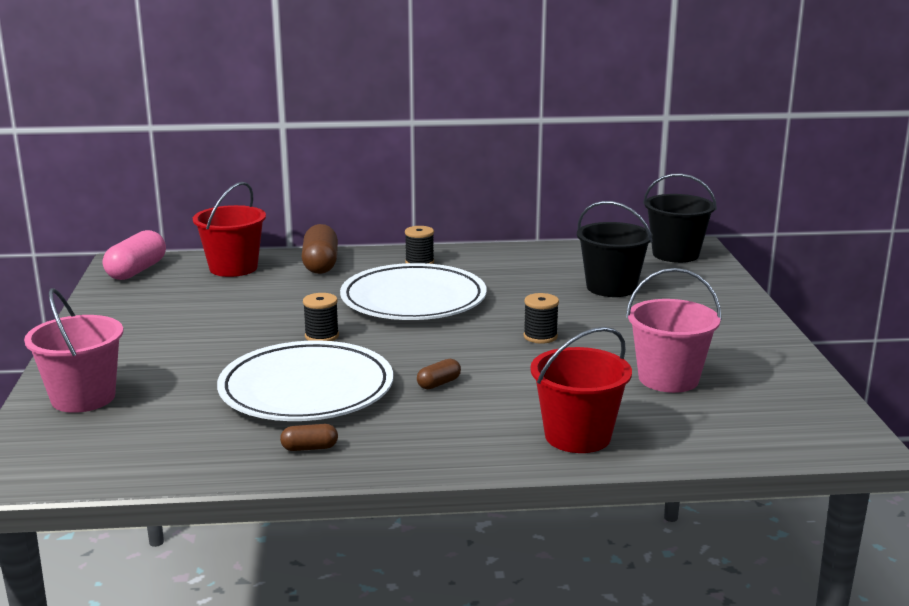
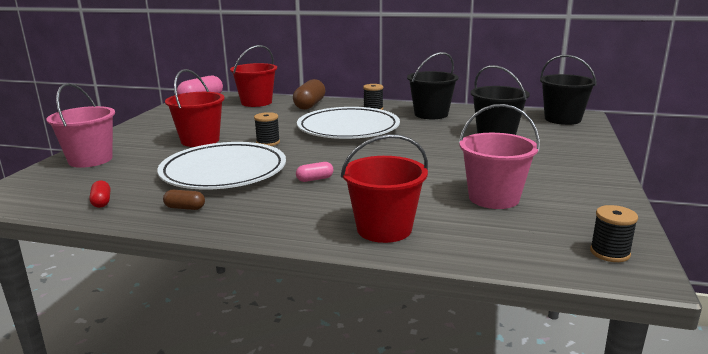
camera: 20 degrees right, 0 degrees up
(183, 457) = (102, 202): none -> red capsule
(217, 345) = (200, 140): none -> red bucket
(438, 383) = (315, 179): brown capsule -> pink capsule
(506, 263) = (431, 114): none -> black bucket
(540, 336) = (416, 159): black spool -> black spool (609, 253)

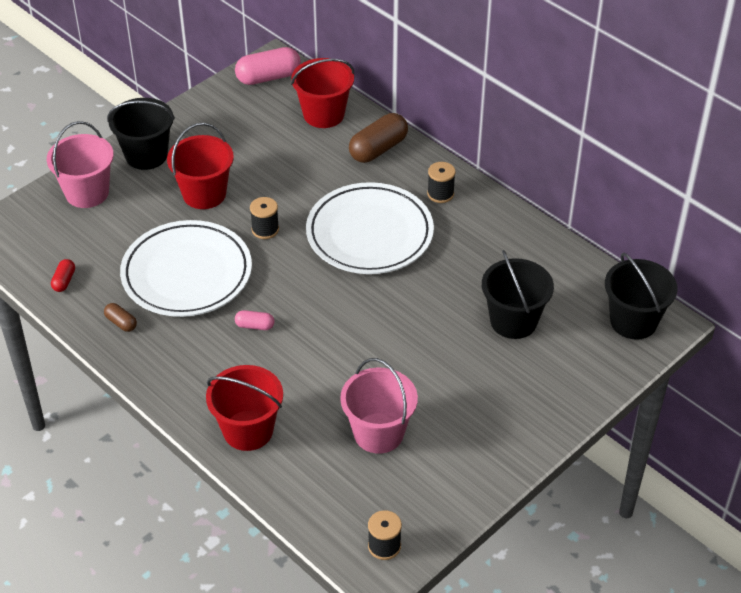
camera: 30 degrees right, 25 degrees up
(431, 114) = (494, 238): black bucket -> black bucket (146, 155)

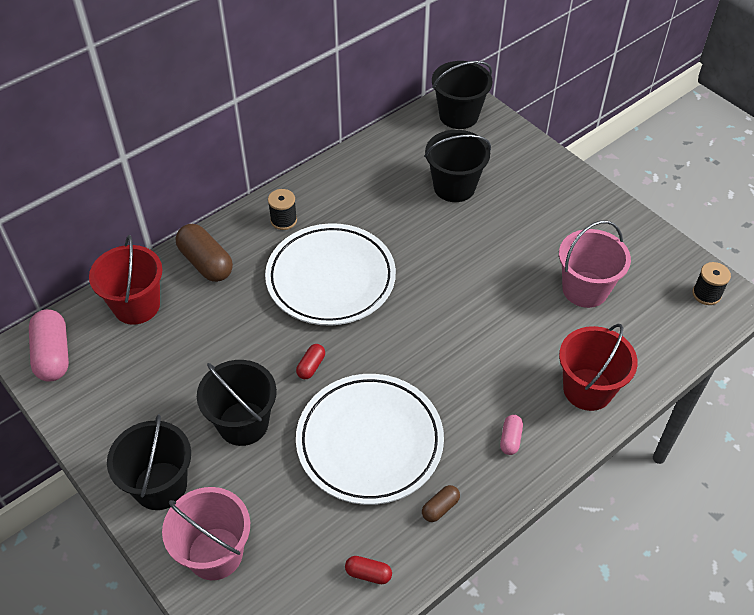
camera: 85 degrees left, 5 degrees up
(204, 194) = (243, 423): red bucket -> black bucket
(255, 326) = (451, 380): pink capsule -> pink capsule (510, 439)
(265, 229) = (311, 366): black spool -> red capsule

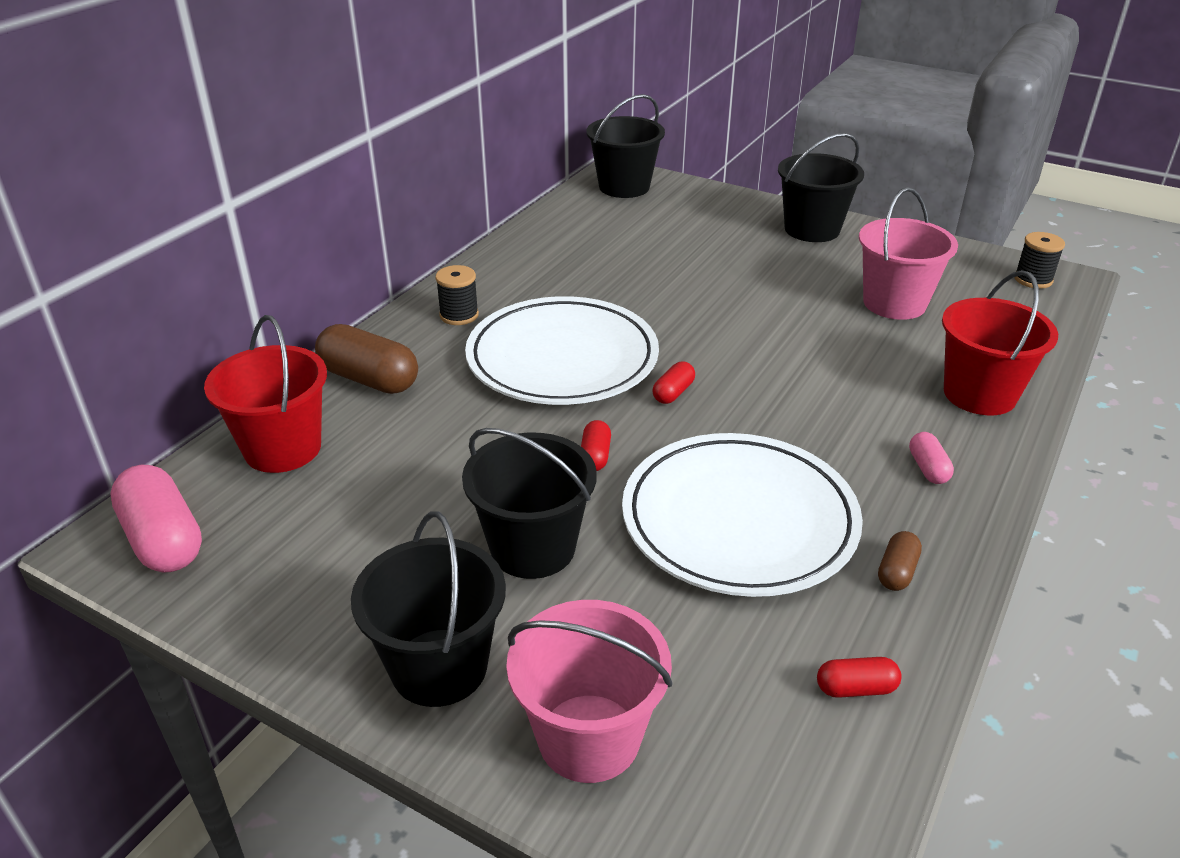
camera: 20 degrees left, 15 degrees down
(385, 328) = (673, 393): none -> red capsule
(454, 187) = (664, 245): black bucket -> black bucket (812, 229)

